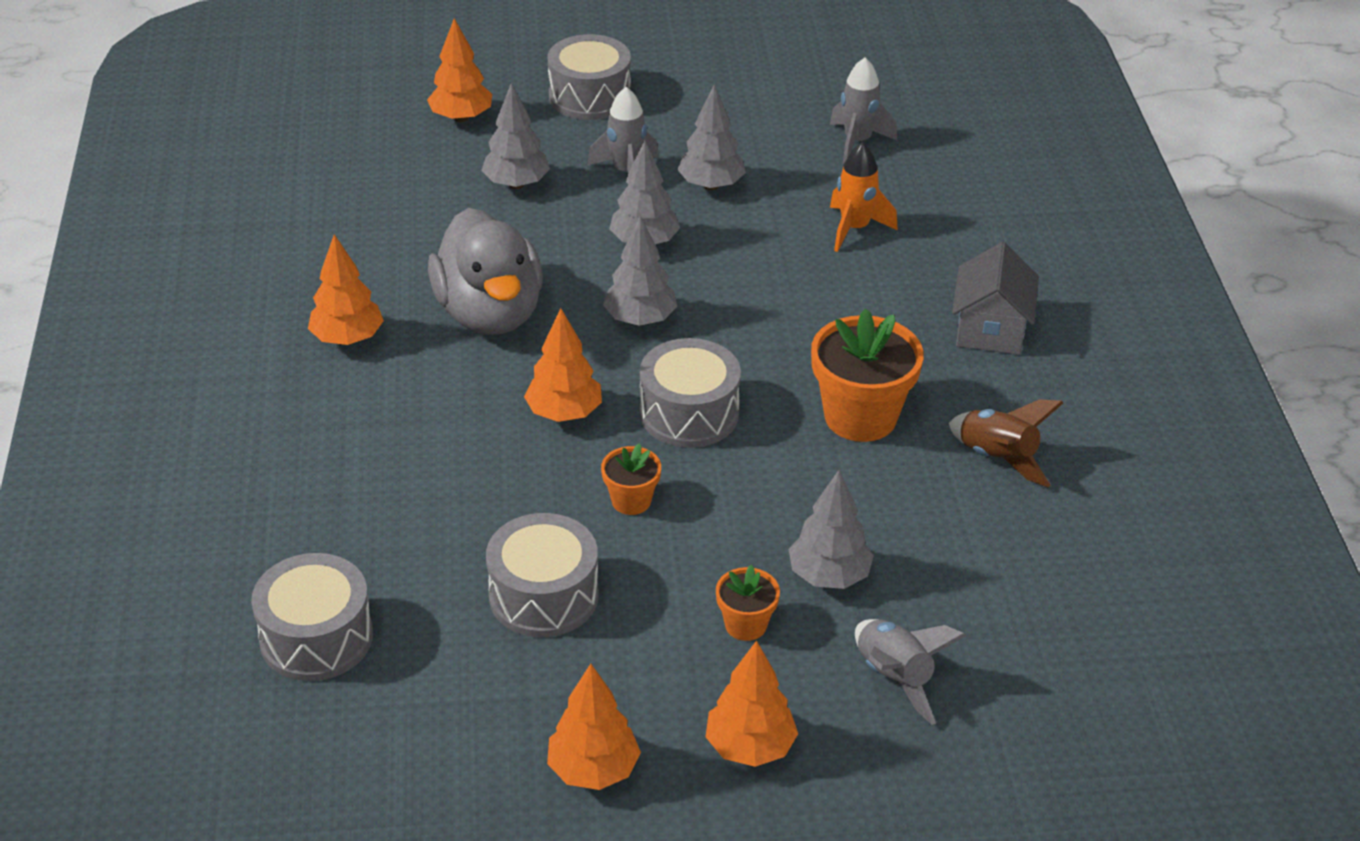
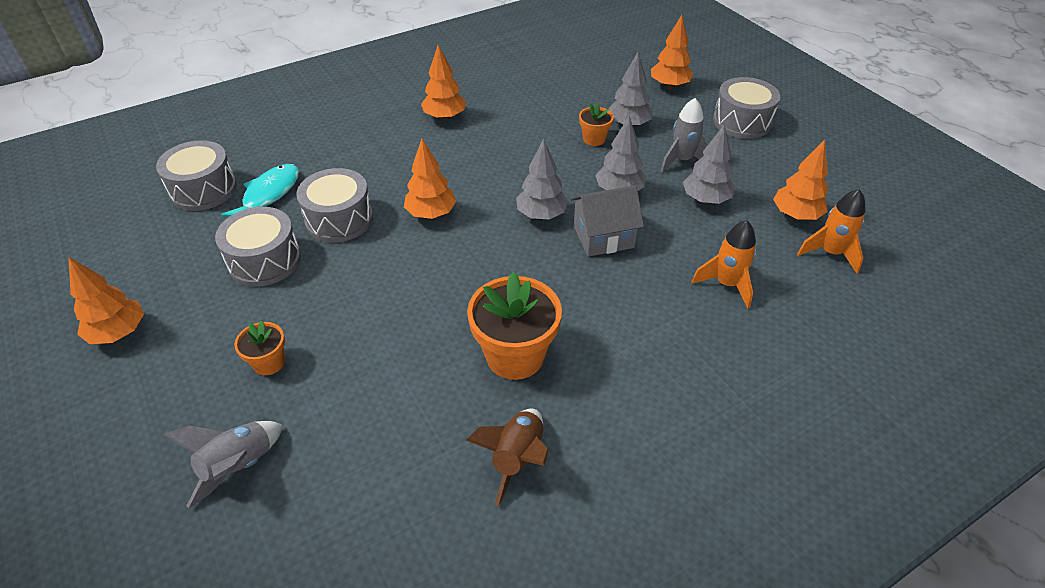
camera: 65 degrees right, 5 degrees up
(390, 565) = (269, 194): none -> turquoise fish
(490, 313) = (502, 155): grey duck -> none
(631, 501) = (366, 269): orange flower pot -> orange flower pot (594, 139)
(689, 413) = (464, 267): grey drum -> grey drum (339, 219)
(750, 747) = (151, 403): orange tree -> orange tree (795, 215)
(829, 576) = (334, 392): grey tree -> none
(857, 142) = (830, 253): grey rocket -> orange rocket
(990, 329) = (674, 404): grey house -> grey house (603, 237)

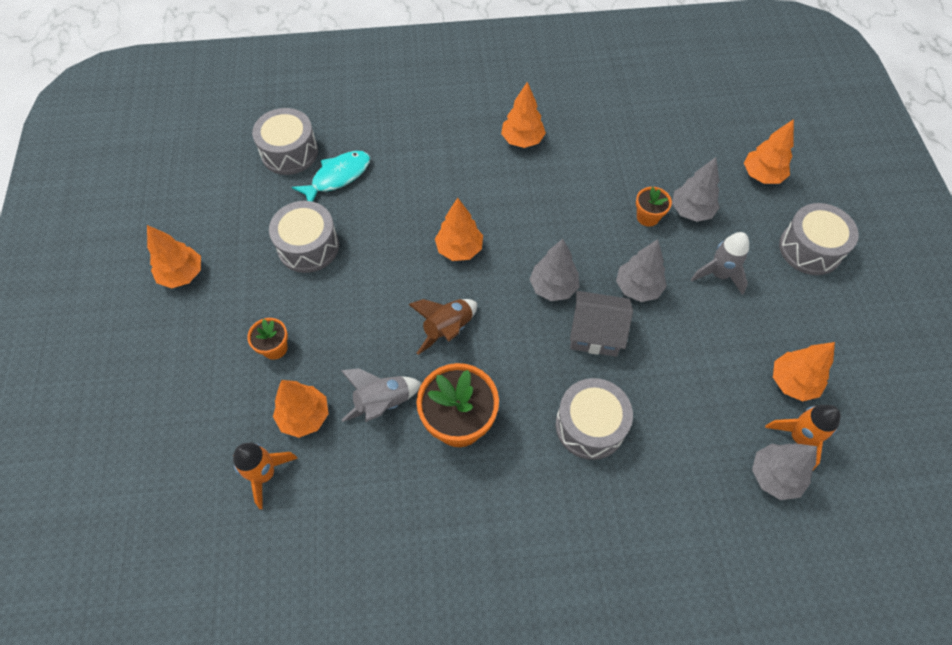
camera: 25 degrees right, 15 degrees up
(238, 466) = (221, 430): grey rocket -> grey rocket (382, 403)
(338, 414) = (304, 416): none -> orange tree
(339, 219) = (382, 226): grey drum -> grey drum (590, 425)
(517, 458) = (415, 515): brown rocket -> brown rocket (447, 329)
(705, 199) = (714, 329): grey tree -> grey tree (774, 476)
(726, 284) = (678, 430): orange rocket -> orange rocket (265, 474)

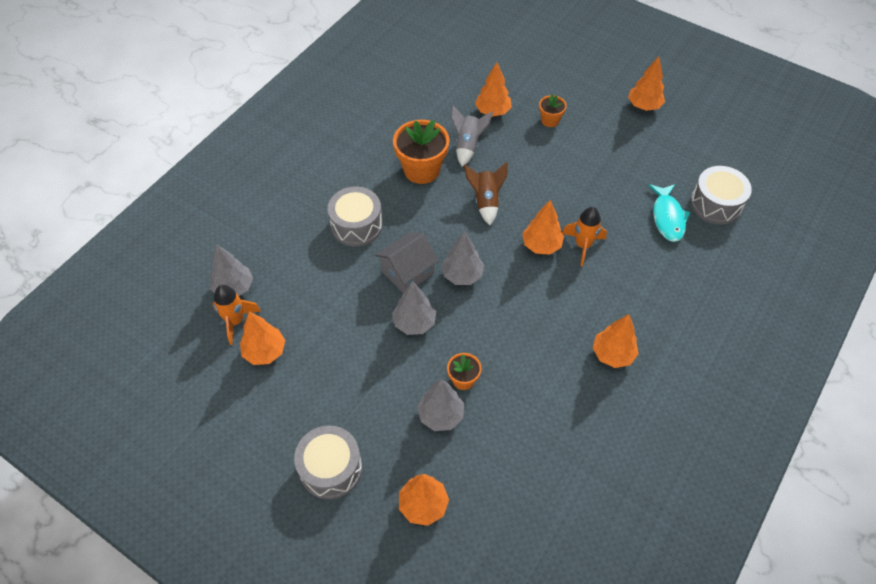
camera: 130 degrees right, 5 degrees down
(265, 474) = (475, 82): orange rocket -> orange rocket (583, 245)
(308, 246) = (615, 171): grey drum -> none
(719, 275) = (374, 382): grey rocket -> none

